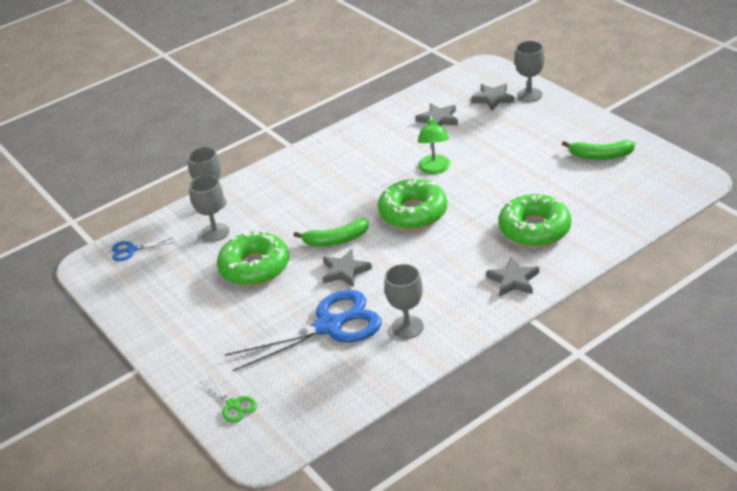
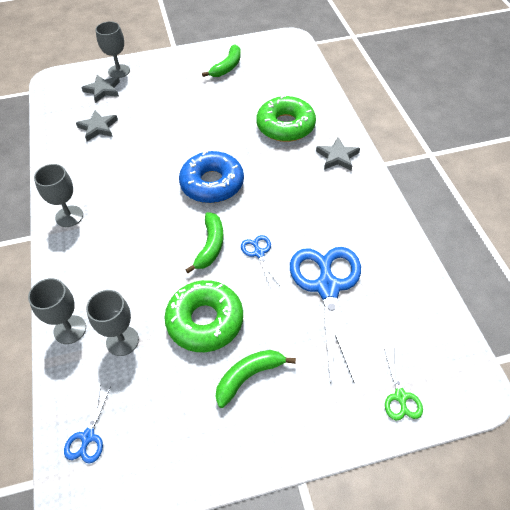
camera: 70 degrees left, 15 degrees up
(213, 310) = (249, 377): none -> green banana
(233, 405) = (400, 397): green scissors -> green scissors turned 105 degrees clockwise
(345, 271) = (259, 253): grey star -> blue scissors
(407, 327) = (357, 235): grey goblet -> grey goblet (69, 216)
(413, 212) = (212, 184): green donut -> blue donut
(434, 169) = (164, 152): green lamp -> none

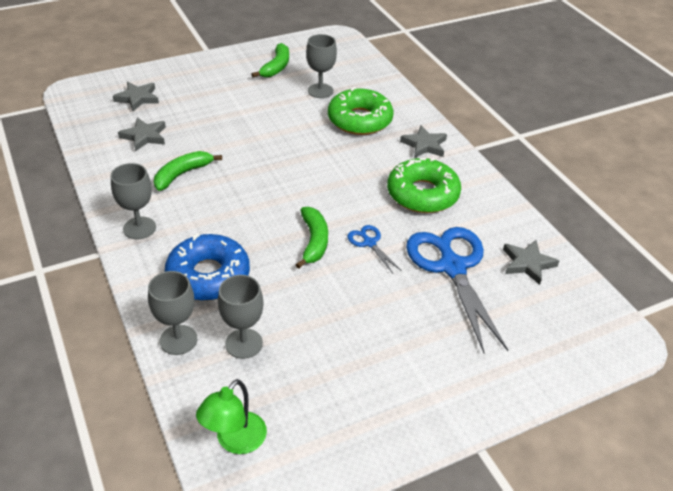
camera: 15 degrees left, 10 degrees down
(88, 437) = (235, 441): blue scissors -> green lamp
(119, 71) = (150, 78): grey goblet -> grey goblet (320, 91)
(205, 321) = (331, 313): green donut -> green donut (422, 194)
(212, 184) = (296, 181): blue donut -> blue donut (208, 276)
(249, 377) = (395, 359): green banana -> green banana (182, 174)
(400, 292) = (527, 263): none -> grey star
(400, 397) = (557, 357): green scissors -> none

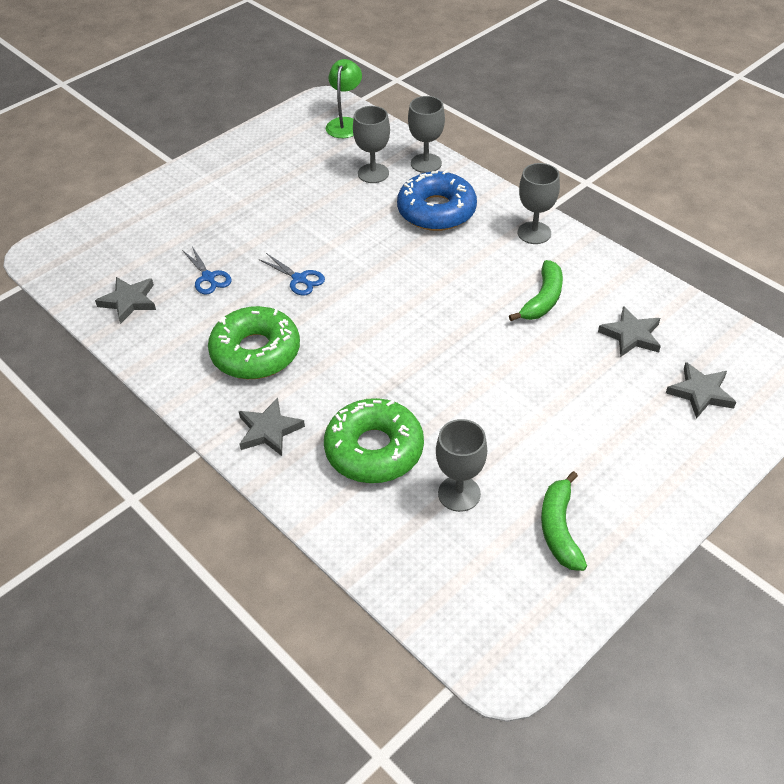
camera: 165 degrees right, 5 degrees up
(314, 241) = (356, 265): green banana -> none
(452, 267) = (208, 277): blue scissors -> blue scissors, size x0.45

